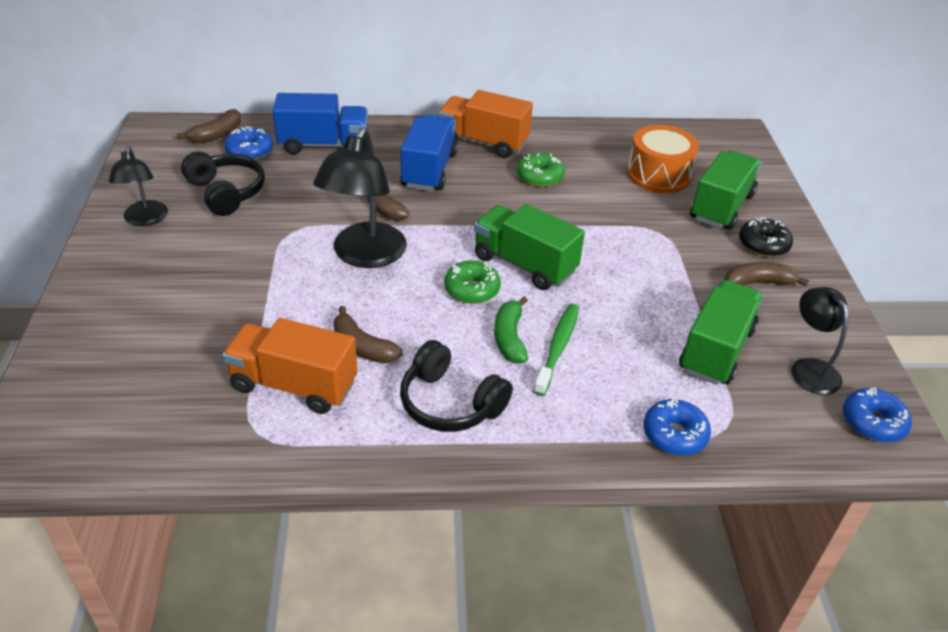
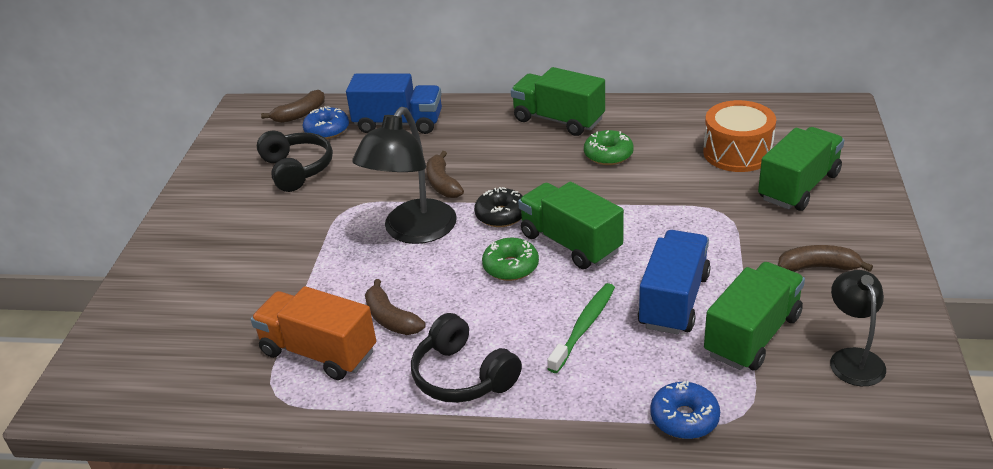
camera: 15 degrees right, 5 degrees down
(145, 219) = (218, 194): black lamp -> none
(429, 170) = (496, 148): blue truck -> blue truck (674, 301)
(483, 142) = (558, 120): orange truck -> green truck
(509, 338) = (537, 315): green banana -> none
(763, 245) = (835, 227): black donut -> black donut (501, 215)
(873, 422) = (910, 418): blue donut -> none

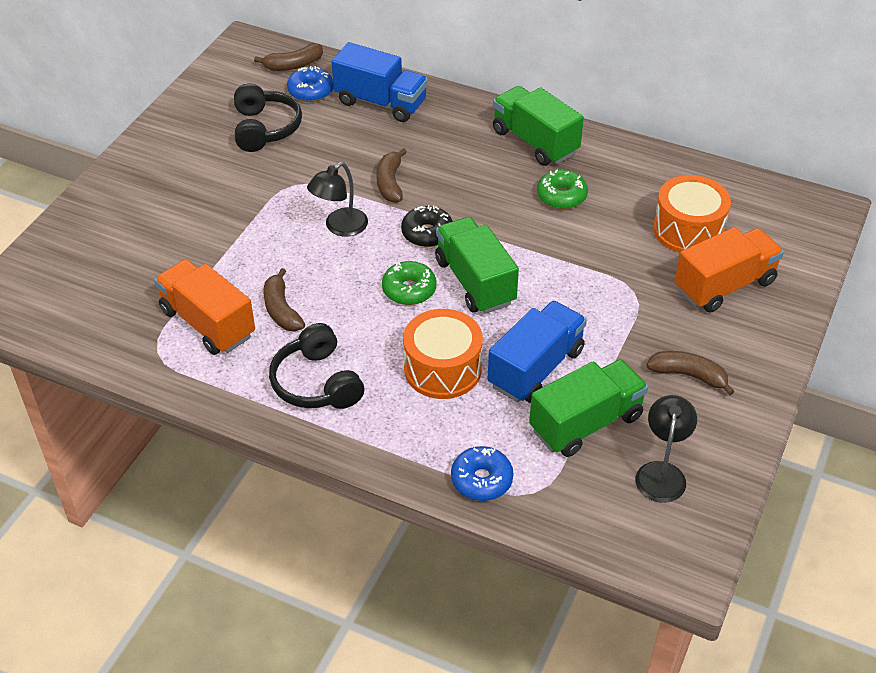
camera: 15 degrees right, 10 degrees up
(413, 232) = (340, 227): black lamp -> black lamp, size x0.60
(584, 327) = (442, 369): green toothbrush -> orange drum
(798, 187) = (724, 285): green truck -> orange truck

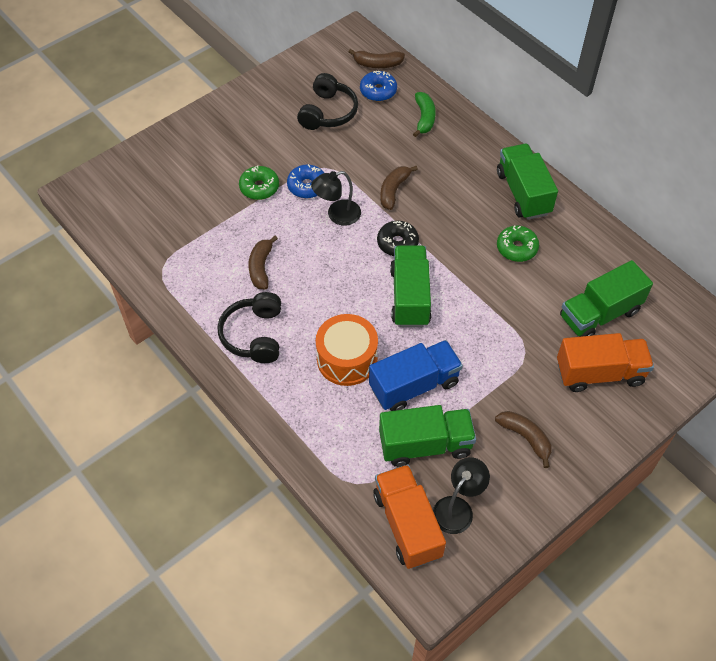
camera: 25 degrees right, 10 degrees up
(208, 323) = (206, 259): orange truck -> orange truck (407, 525)
(380, 102) = (424, 118): blue truck -> green banana
(409, 290) = (358, 285): green donut -> green donut (259, 187)
(481, 480) = (325, 458): blue donut -> blue donut (307, 186)
(688, 230) = (599, 314): orange drum -> green truck

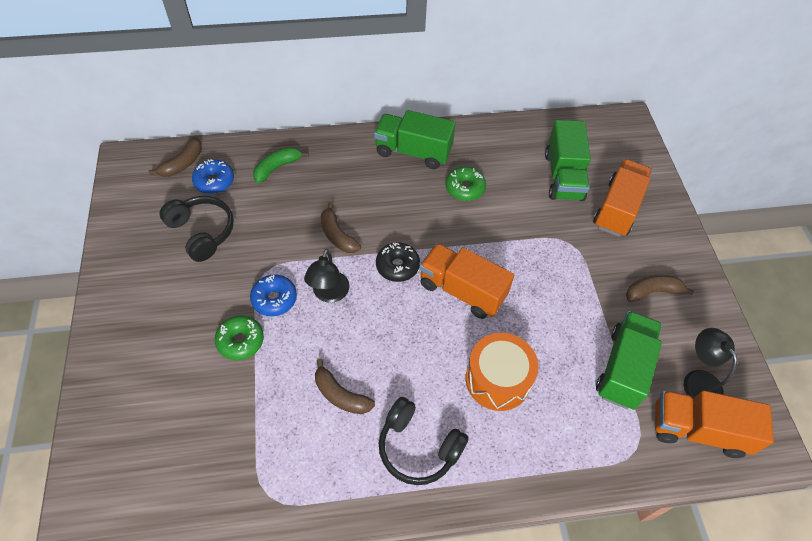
camera: 60 degrees left, 0 degrees up
(410, 297) = (462, 290): green truck -> orange truck
(414, 385) = (557, 341): blue truck -> none
(424, 118) = (277, 167): green banana -> green banana turned 75 degrees counterclockwise

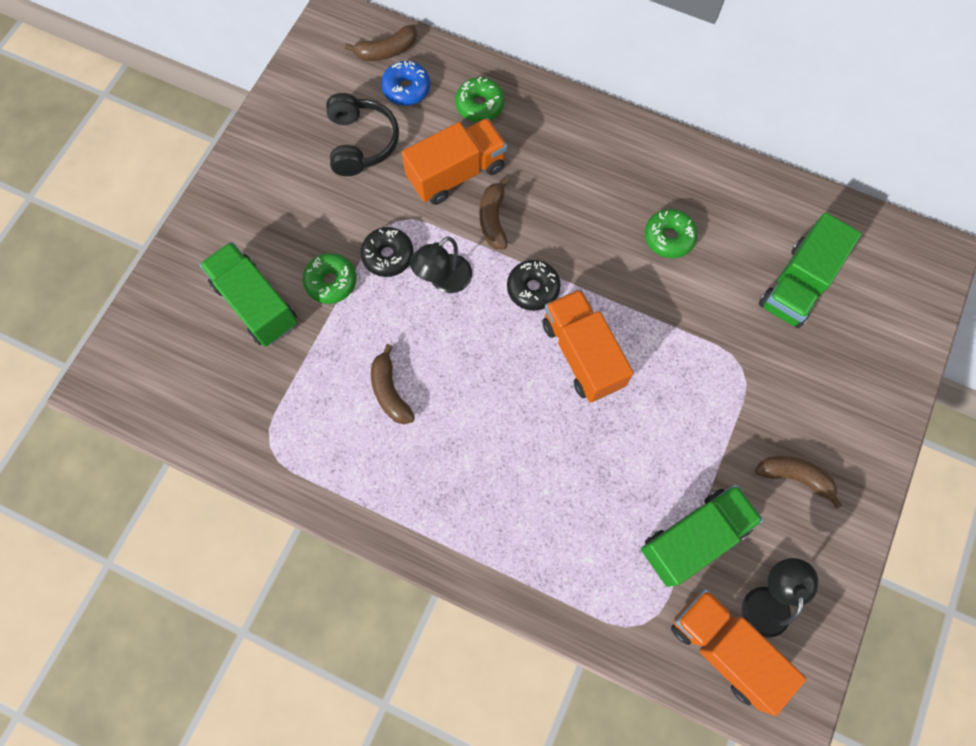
camera: 35 degrees right, 15 degrees up
(274, 299) = (388, 256): blue donut -> black donut
(277, 167) = (480, 105): green banana -> green donut
(413, 152) = (641, 161): green truck -> green truck (256, 304)
(418, 447) = (429, 486): black headphones -> none
(497, 379) = (552, 469): orange drum -> none
(617, 209) = (832, 359): orange truck -> orange truck (456, 173)

